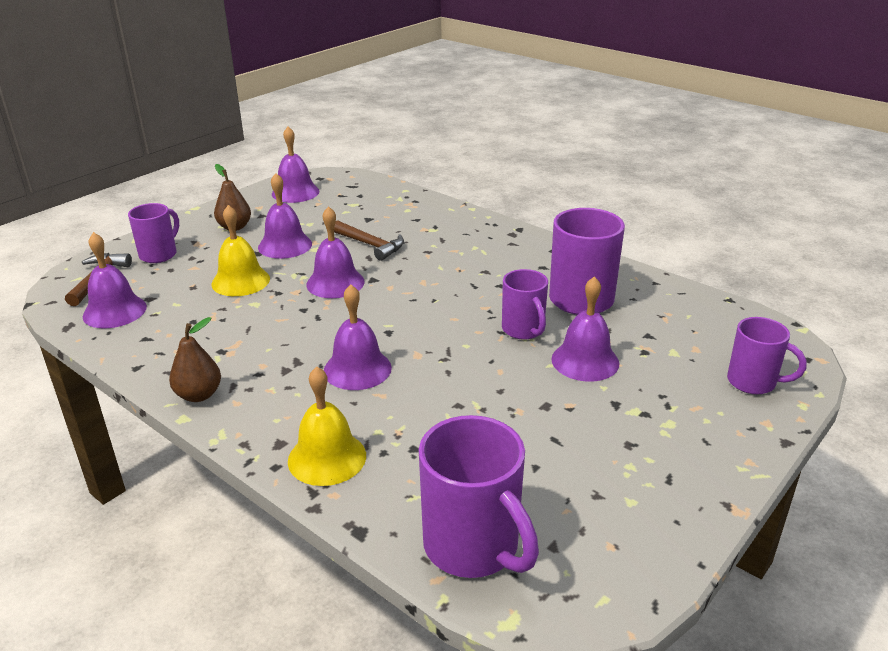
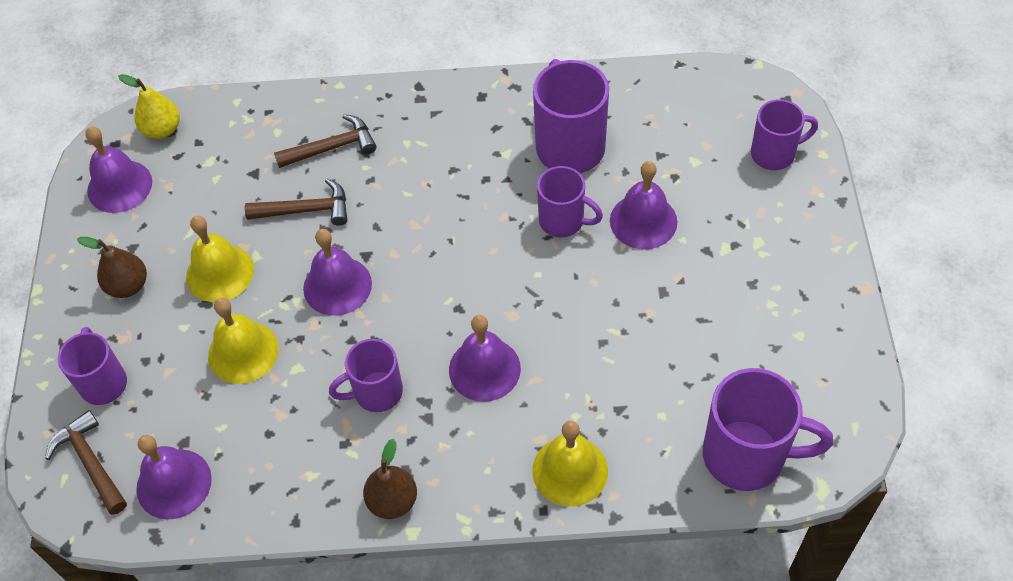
camera: 40 degrees left, 25 degrees up
(277, 340) = (376, 392): none -> purple mug
(285, 245) = (220, 273): purple bell -> yellow bell
(350, 183) = (162, 130): none -> yellow pear
(427, 229) = (332, 148): none -> brown hammer

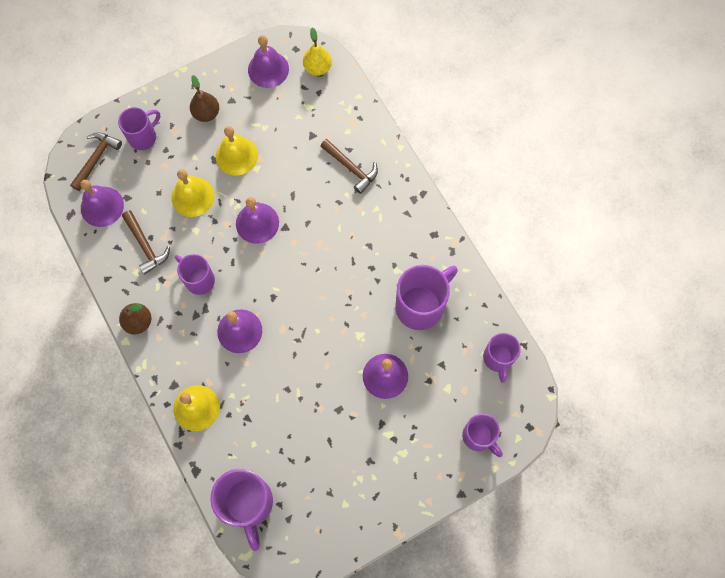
camera: 60 degrees right, 15 degrees up
(306, 210) = (300, 178): brown hammer -> brown hammer (145, 246)
(563, 221) = (362, 328): purple mug -> purple mug (498, 359)

